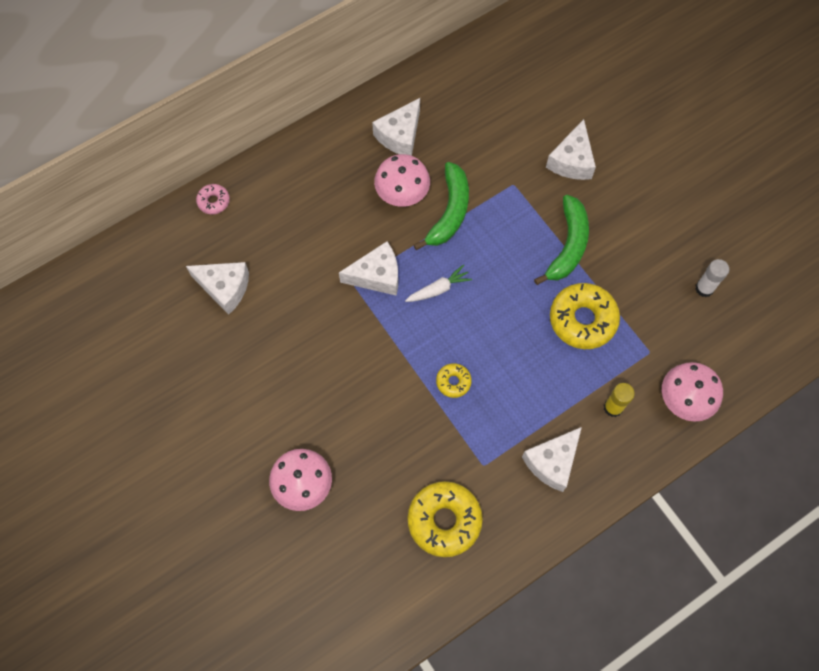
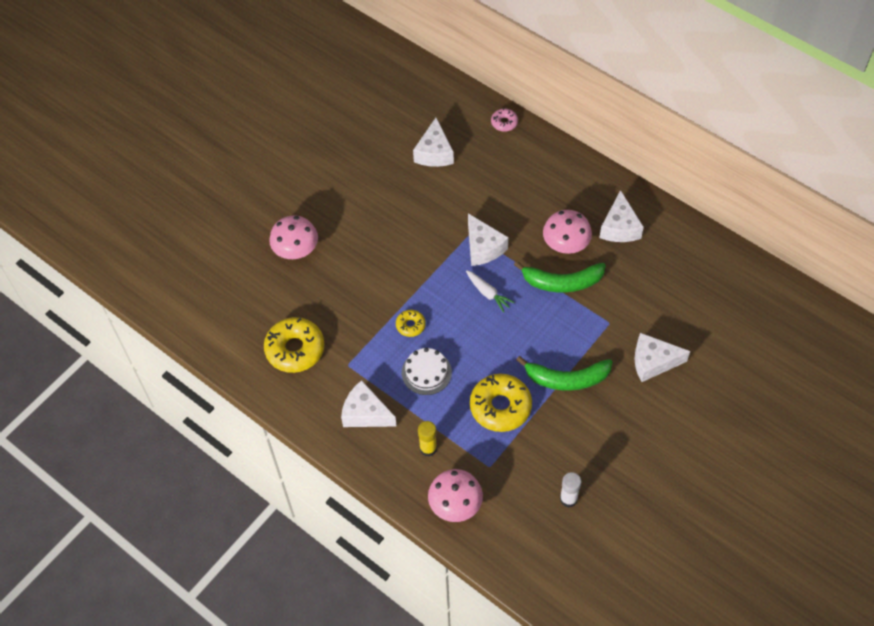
camera: 75 degrees right, 10 degrees down
(400, 135) = (619, 227): white cheese -> white cheese turned 105 degrees counterclockwise
(519, 382) = (426, 372): none -> white cake

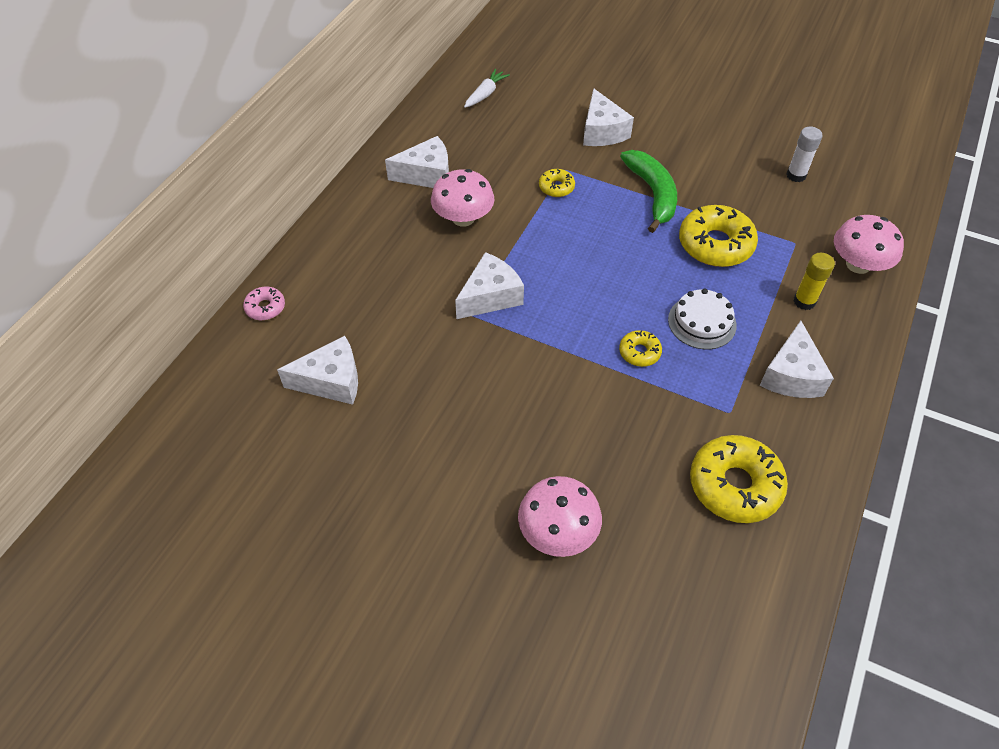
camera: 105 degrees left, 5 degrees down
(488, 293) = (561, 280): white carrot -> white carrot (485, 94)
(562, 282) = (521, 214): green banana -> none
(588, 312) = (556, 187): none -> yellow donut

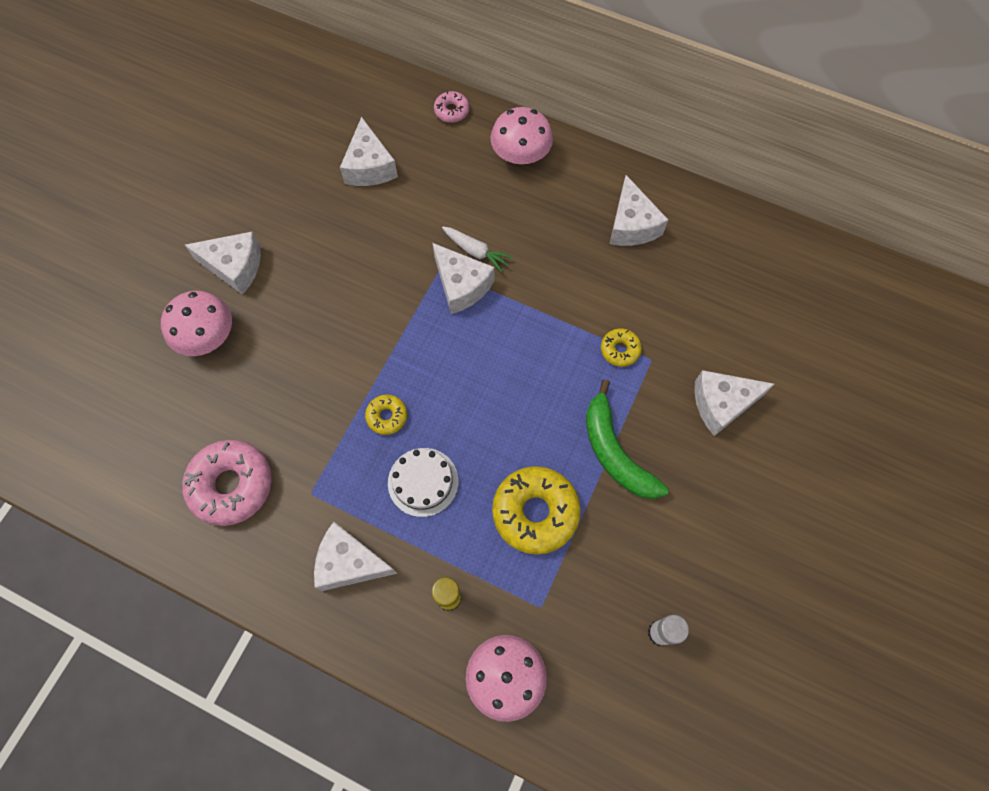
camera: 90 degrees right, 15 degrees up
(462, 511) = (235, 267): none -> white cheese
(463, 218) = (568, 260): pink mushroom -> pink mushroom (520, 154)
(485, 94) = (776, 279): white carrot -> white carrot (476, 252)
(653, 194) = (615, 452): green banana -> green banana turned 75 degrees clockwise
(735, 485) = (231, 485): yellow donut -> pink donut

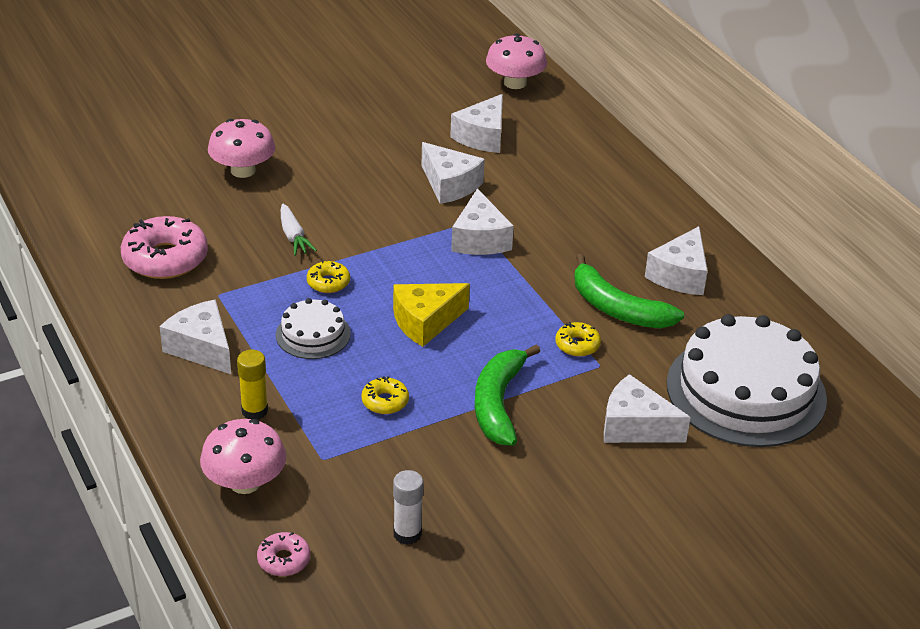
camera: 35 degrees right, 30 degrees down
(235, 267) = (308, 143): white cheese -> white cheese (449, 185)
(451, 111) = (592, 135): pink donut -> pink donut (284, 560)
(476, 252) = (516, 225): white carrot -> white carrot (293, 236)
(495, 405) = (425, 322): none -> yellow cheese
(520, 154) = (625, 187): pink mushroom -> pink mushroom (515, 83)
(535, 512) = (385, 401): yellow donut -> yellow donut, size x0.50
(617, 291) = (617, 308): none -> green banana
(762, 314) = (746, 391): none -> white cake

